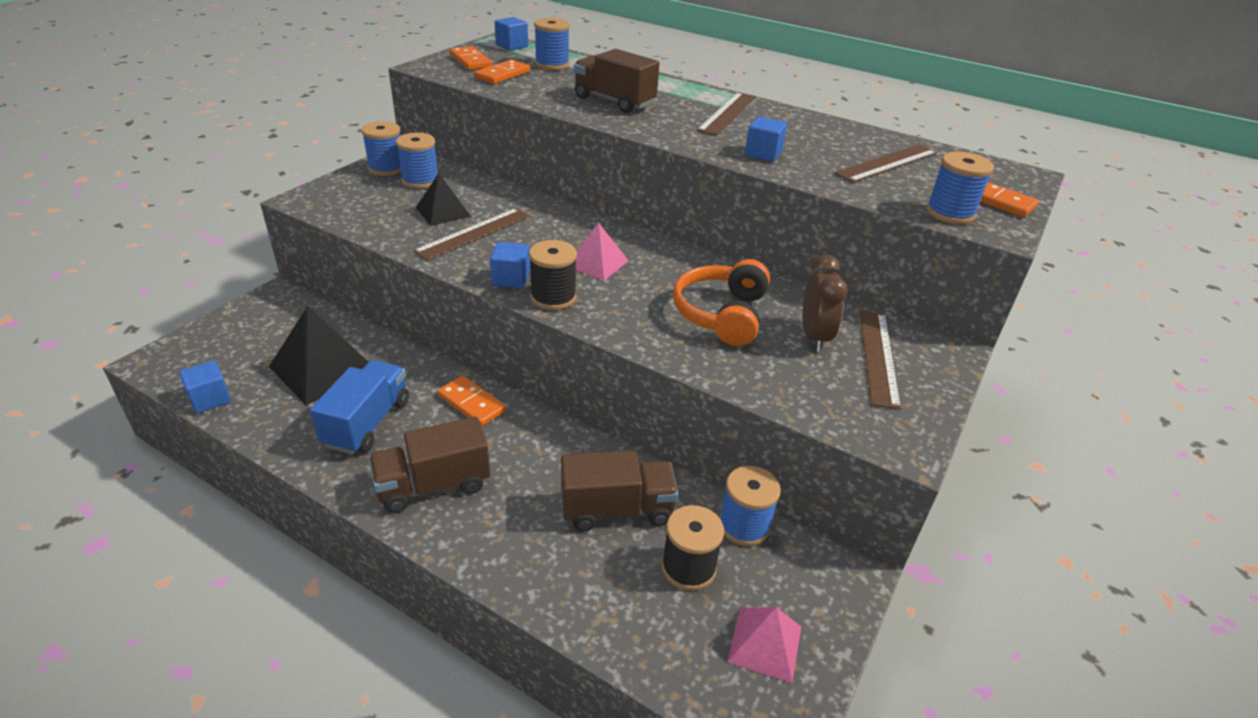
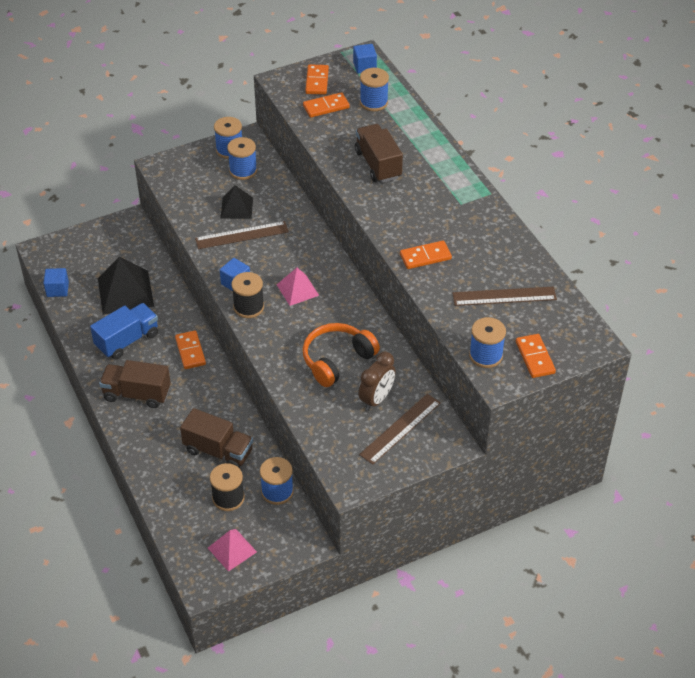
camera: 35 degrees right, 10 degrees up
(727, 113) = (448, 204): brown ruler -> none
(763, 153) = (425, 256): blue cube -> orange domino

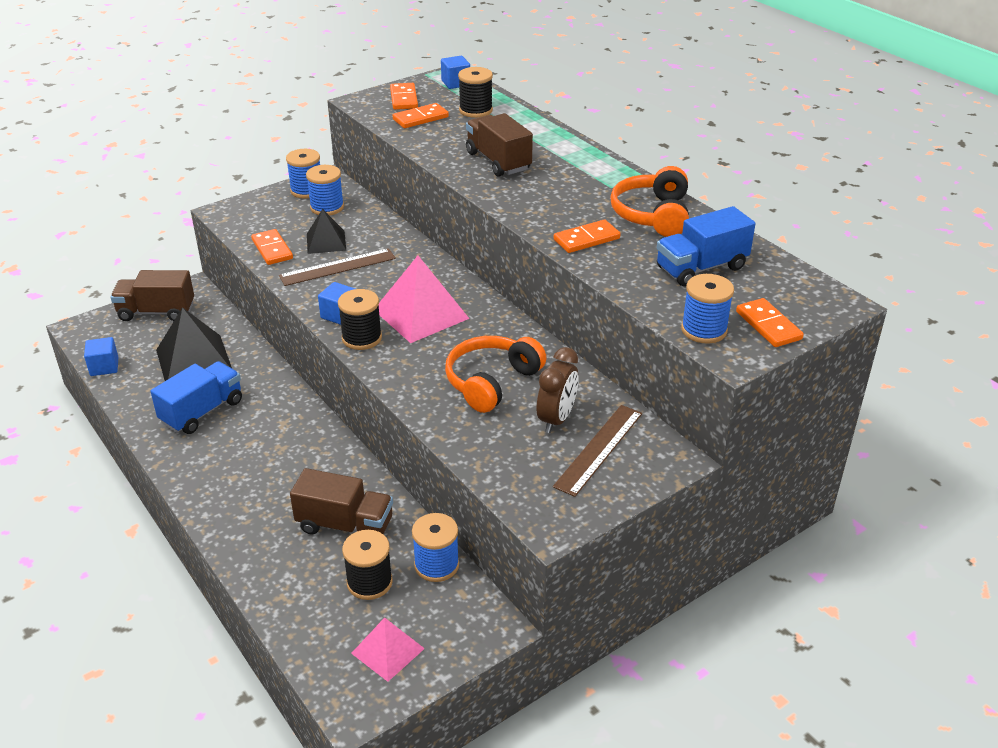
camera: 10 degrees left, 10 degrees down
(137, 394) = (222, 471): brown truck -> brown truck (156, 312)
(190, 351) = (288, 414): orange domino -> orange domino (272, 249)
(297, 290) = (421, 314): pink pyramid -> pink pyramid, size x1.67
(373, 102) = (475, 110): blue spool -> black spool
(484, 238) = (652, 215): none -> orange headphones
(504, 296) = (701, 268): brown ruler -> blue truck

